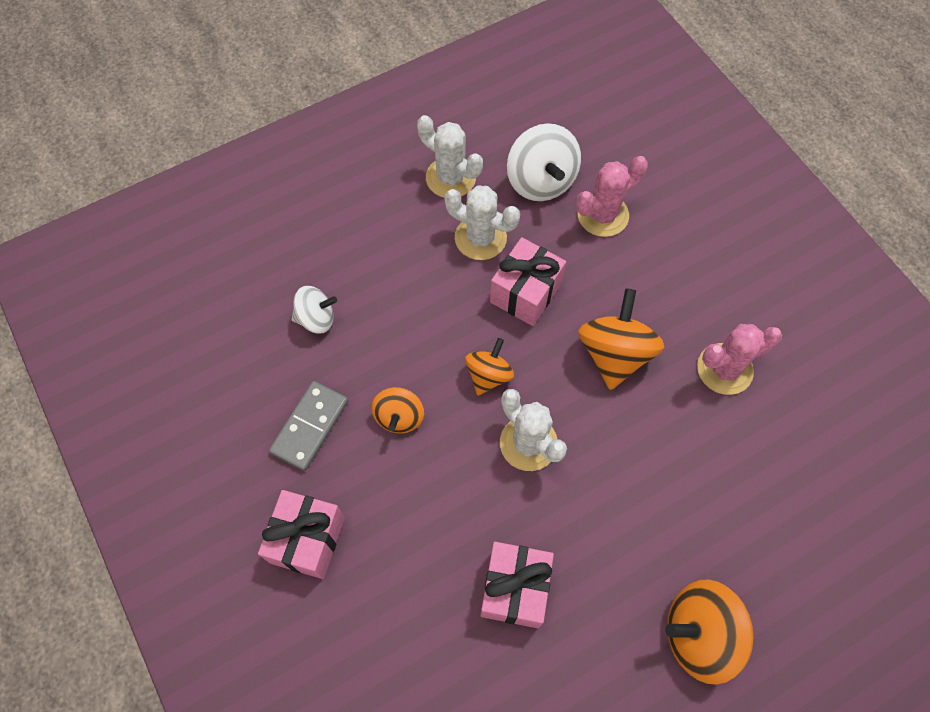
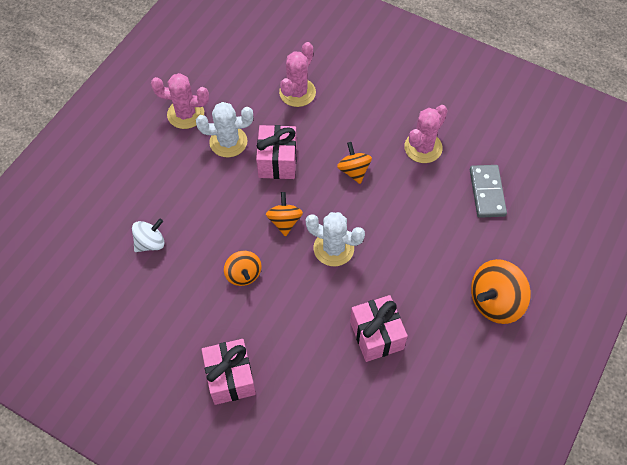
camera: 30 degrees left, 5 degrees down
(310, 426) = (188, 310): grey domino -> grey domino (487, 192)
(450, 178) = (185, 114): white cactus -> pink cactus
(541, 181) = (246, 90): white spinning top -> none
(614, 354) = (354, 170): orange spinning top -> orange spinning top, size x0.61

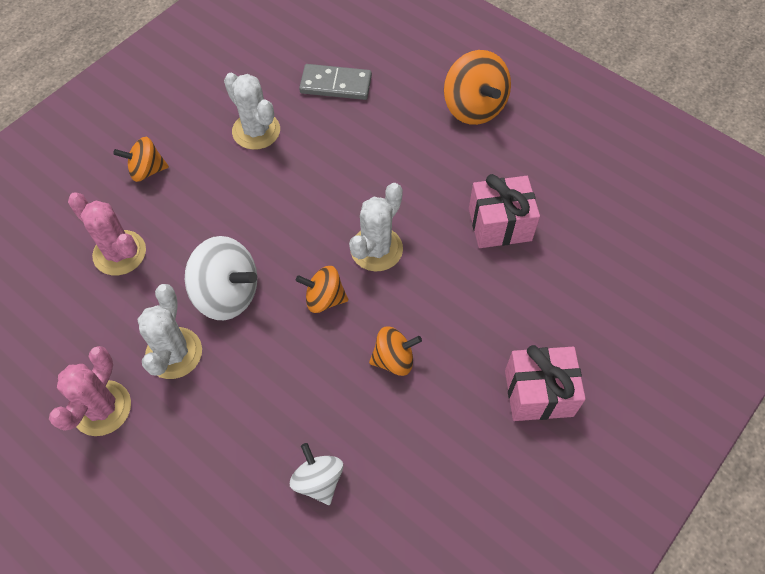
camera: 80 degrees left, 0 degrees up
(277, 161) = (227, 294): pink gift -> white spinning top
(354, 170) = (268, 208): orange spinning top -> orange spinning top (147, 170)
(423, 147) = (256, 131): pink cactus -> white cactus

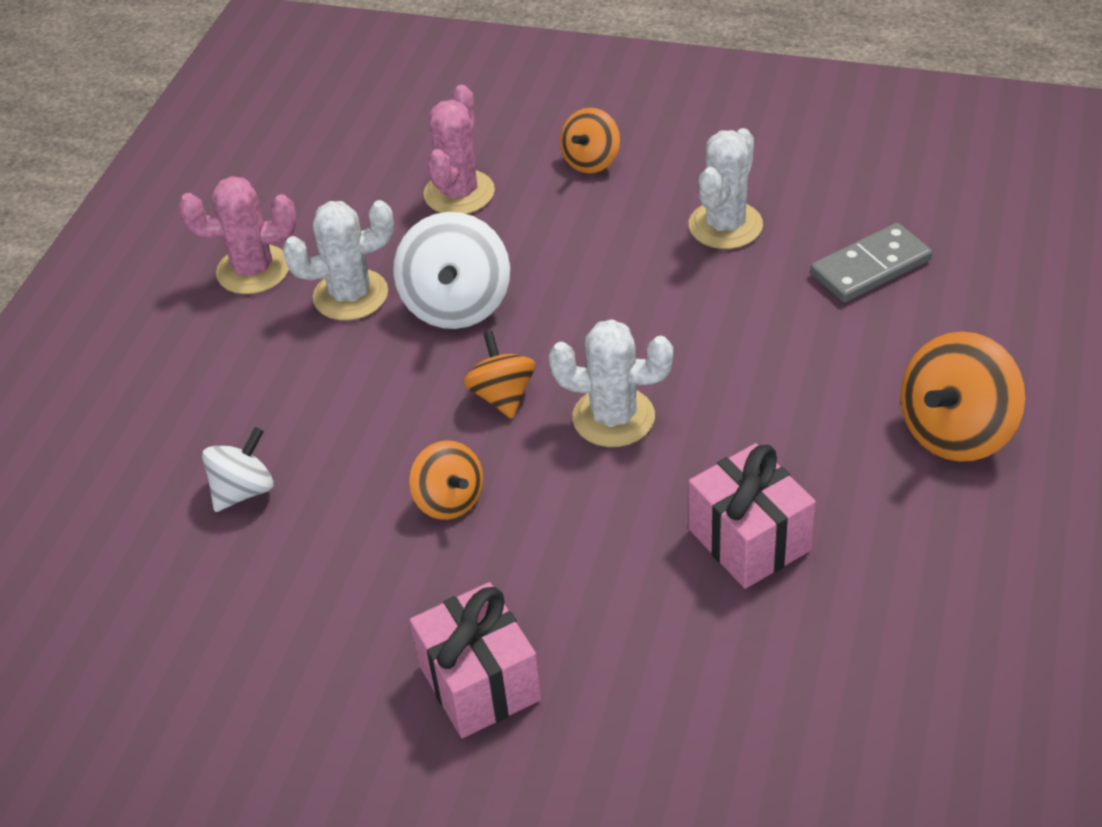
camera: 70 degrees right, 15 degrees down
(147, 170) = (591, 161): orange spinning top -> orange spinning top turned 120 degrees counterclockwise
(335, 85) = (870, 267): grey domino -> grey domino turned 75 degrees clockwise

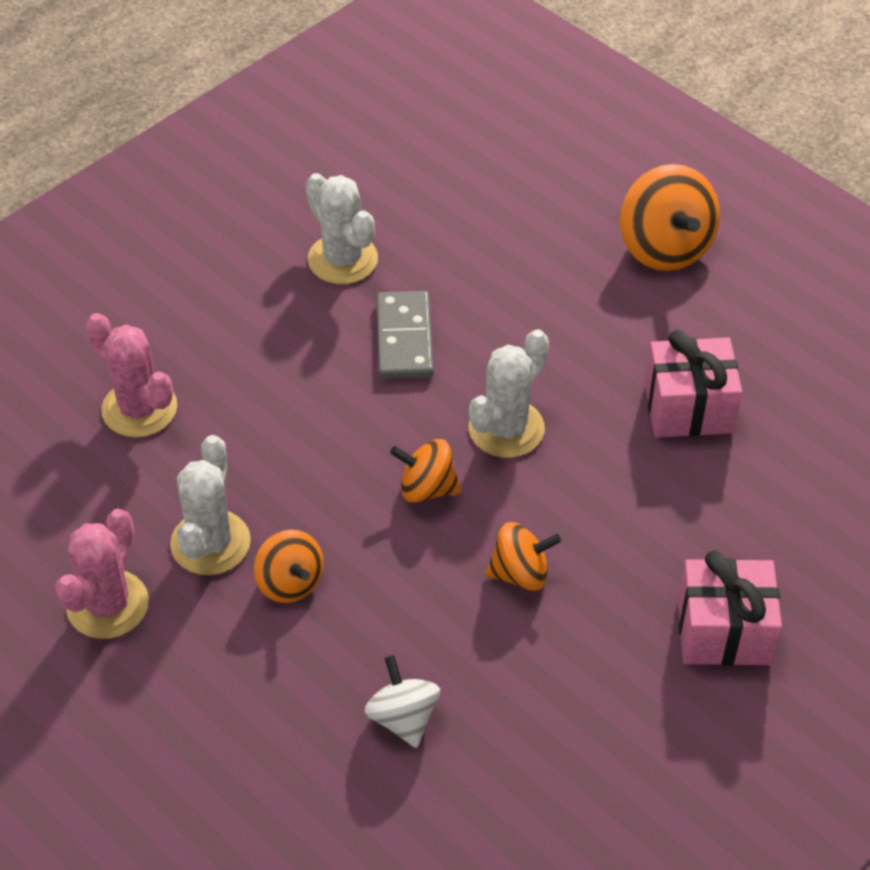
camera: 65 degrees left, 5 degrees up
(456, 305) = (289, 472): white spinning top -> none
(591, 161) = (182, 302): orange spinning top -> orange spinning top (290, 582)
(870, 267) = (463, 203): grey domino -> grey domino (404, 339)

